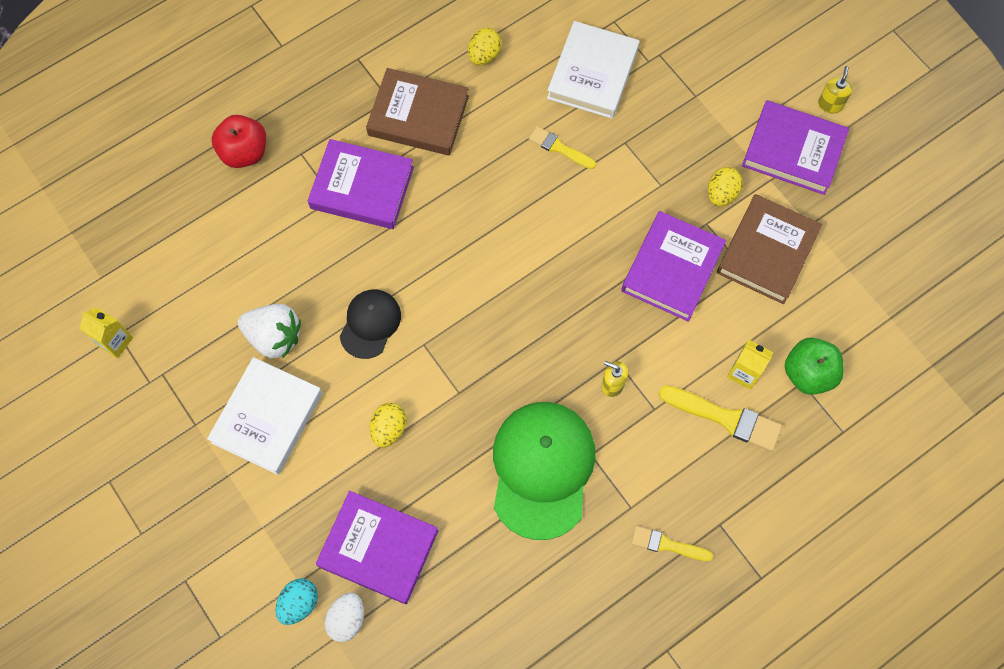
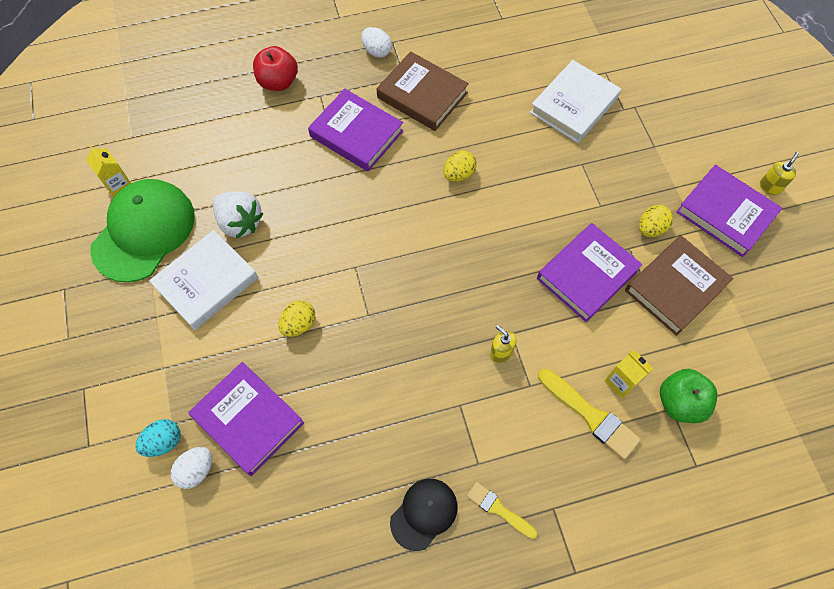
camera: 20 degrees right, 5 degrees down
(344, 76) = (377, 51): none -> white egg
(370, 324) = (319, 237): black cap -> black cap (424, 513)
(484, 55) = (491, 67): yellow egg -> yellow egg (458, 174)
(542, 469) = (413, 403): green cap -> green cap (144, 231)
(559, 148) = (526, 152): yellow brush -> none

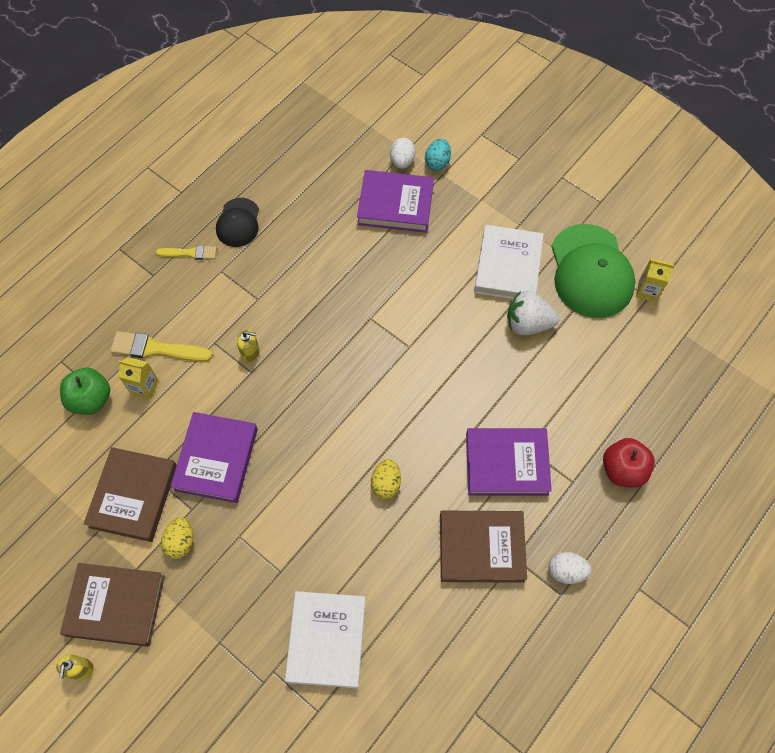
camera: 145 degrees right, 0 degrees up
(299, 324) = (415, 280): yellow egg -> none
(725, 213) = (115, 606): purple book -> brown book

